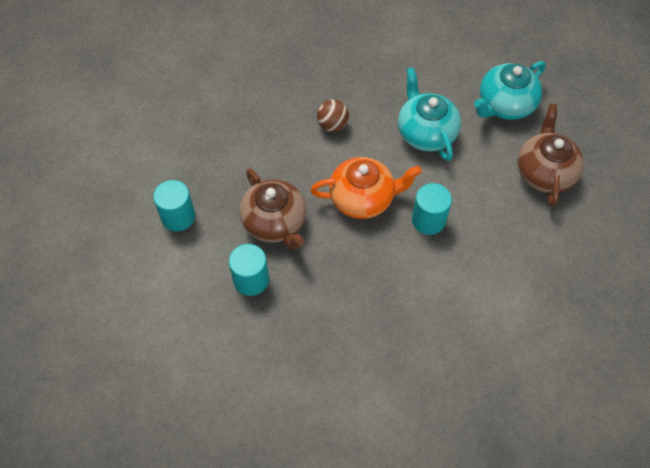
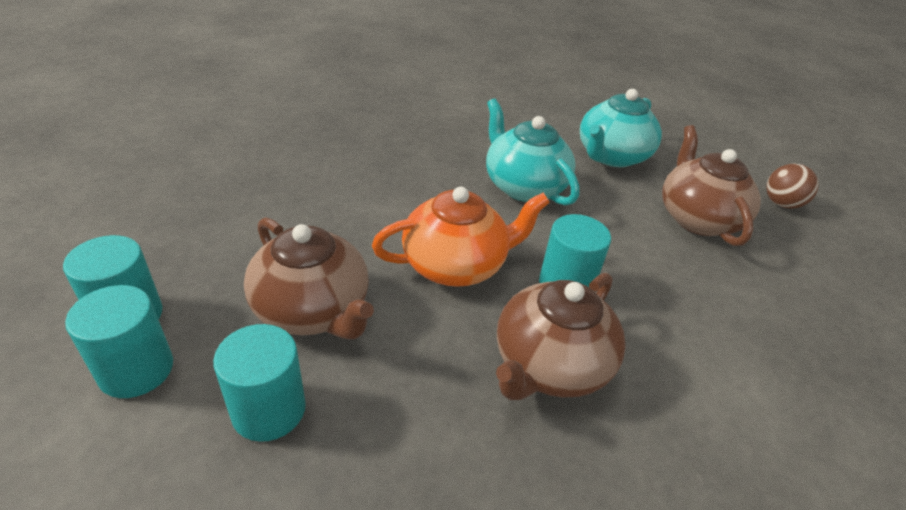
camera: 15 degrees left, 20 degrees down
(186, 250) = (136, 370): none -> turquoise cylinder
(332, 125) = (391, 184): brown ball -> brown ball (781, 204)
(401, 272) = (549, 365): none -> brown teapot

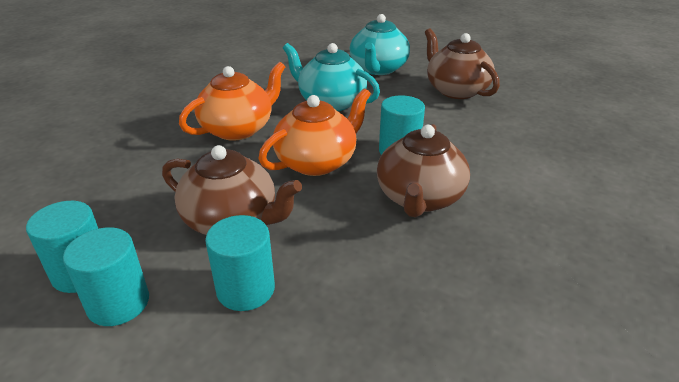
camera: 20 degrees left, 5 degrees down
(395, 189) = (238, 129): none -> orange teapot
(781, 204) = (500, 69): brown ball -> none

